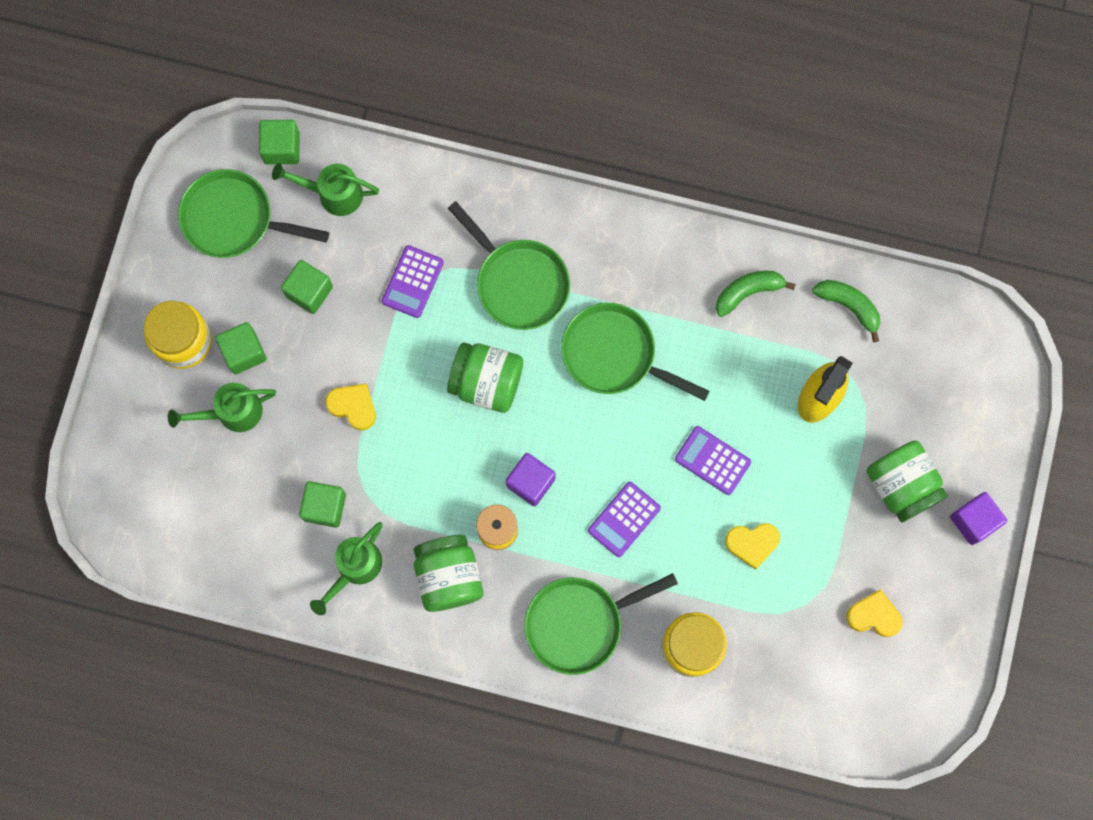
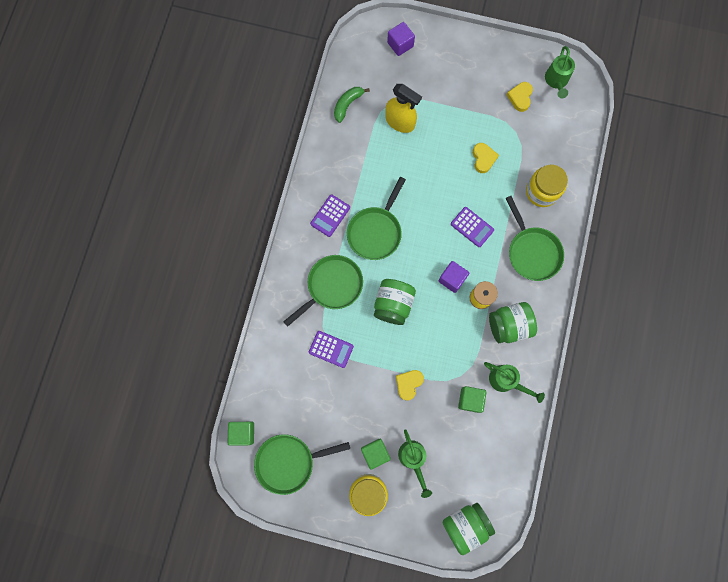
camera: 90 degrees left, 0 degrees up
(234, 219) = (289, 462): green pan -> green pan turned 60 degrees clockwise
(309, 291) = (336, 413): green cube -> none
(333, 194) = (274, 399): green watering can -> green watering can (556, 81)
(712, 460) = (437, 178): purple calculator -> purple calculator (330, 215)
(748, 292) = (339, 158): green banana -> none
(901, 485) = (448, 81): green jar -> green jar (465, 525)
(973, 521) = (467, 46): purple cube -> purple cube (400, 44)

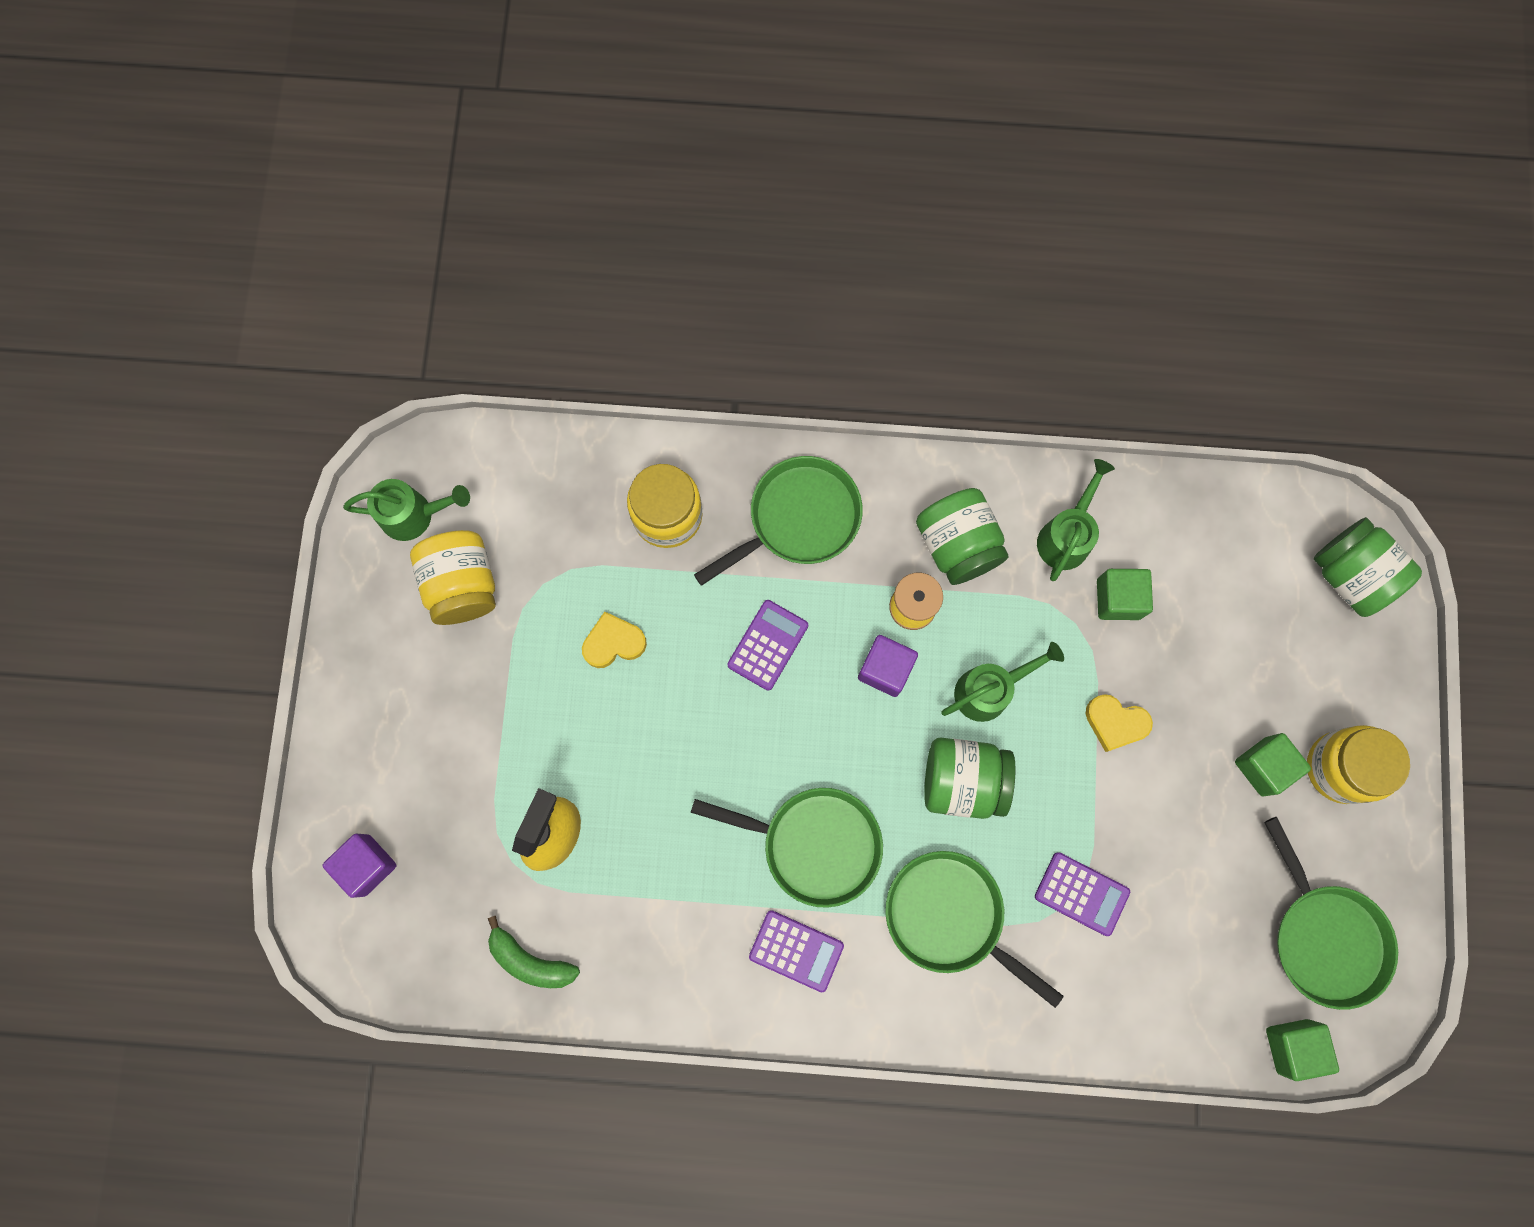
camera: 100 degrees left, 0 degrees up
(331, 349) = (1081, 894): purple calculator -> purple calculator turned 105 degrees clockwise
(413, 459) = (1256, 690): green watering can -> green watering can (990, 690)
(520, 97) = (463, 585): yellow heart -> yellow jar

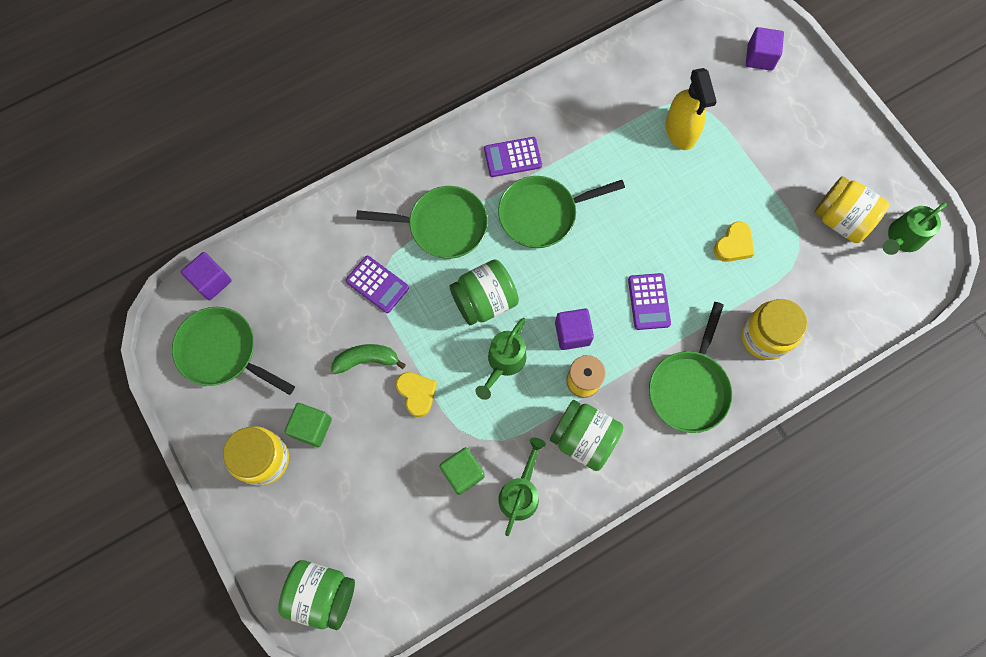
camera: 145 degrees right, 5 degrees down
(530, 960) = (642, 68): green banana -> green banana (366, 360)
(1066, 535) = (521, 492): green watering can -> green watering can turned 150 degrees counterclockwise
(1081, 894) = (377, 284): purple calculator -> purple calculator turned 135 degrees counterclockwise
(1115, 723) = (417, 393): yellow heart -> yellow heart turned 75 degrees clockwise
(1292, 1046) = (211, 281): green cube -> purple cube

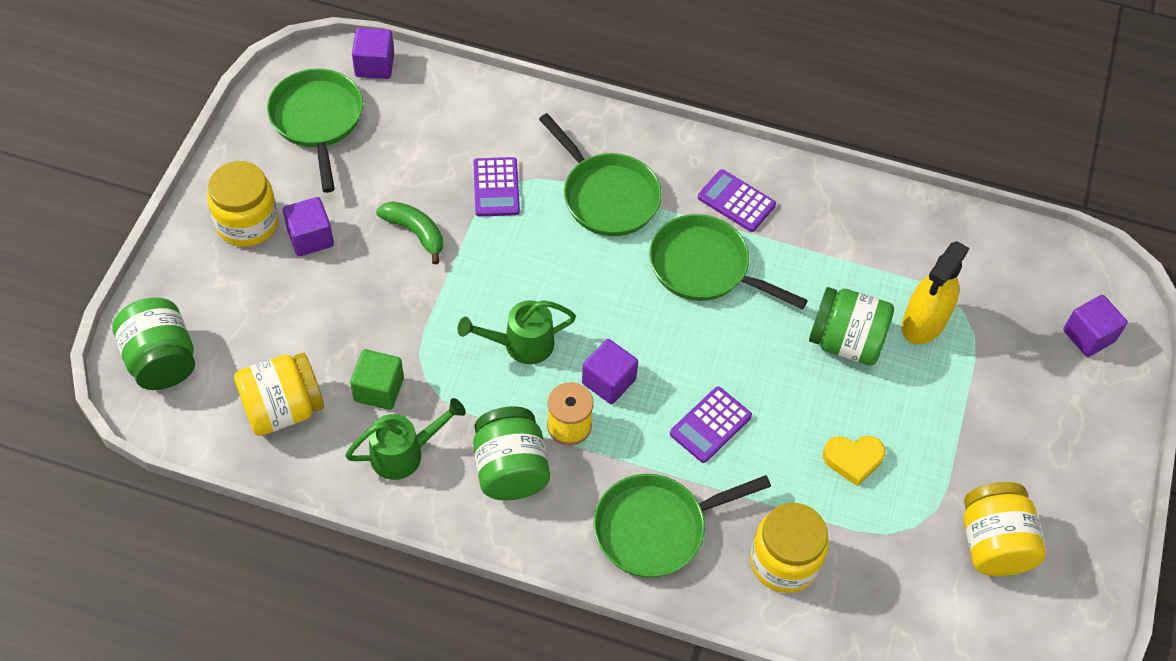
camera: 45 degrees right, 15 degrees down
(312, 427) = (310, 237): green cube -> purple cube
(417, 393) = (421, 296): yellow heart -> none
(426, 543) = (283, 409): none -> yellow jar
(484, 301) = (567, 283): green jar -> green jar (845, 342)
(901, 238) = (1038, 621): green watering can -> none

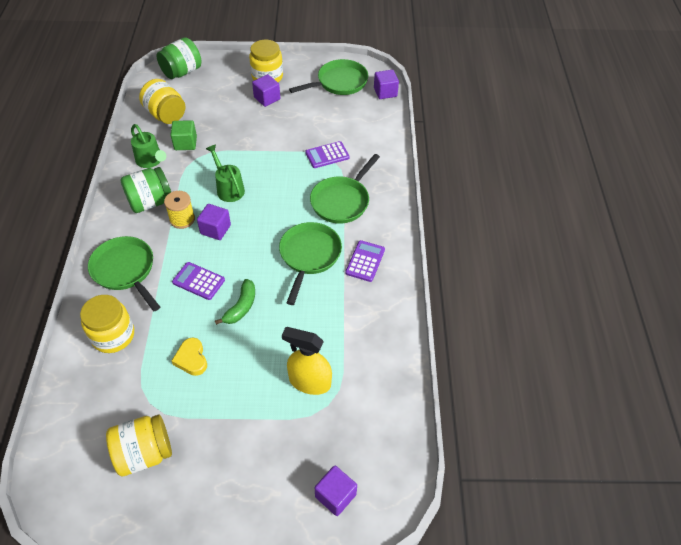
camera: 75 degrees right, 5 degrees down
(415, 232) = (285, 132): green banana -> green banana (241, 307)
(845, 342) = (279, 339): green jar -> none

